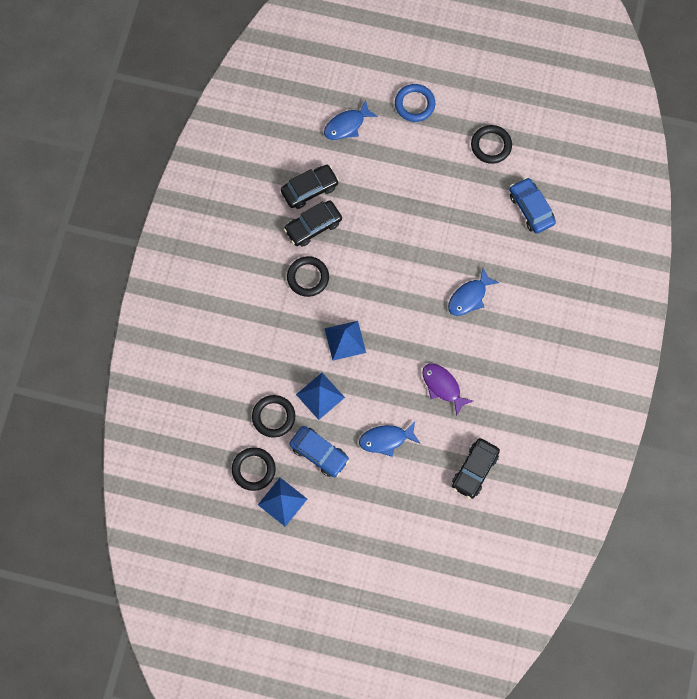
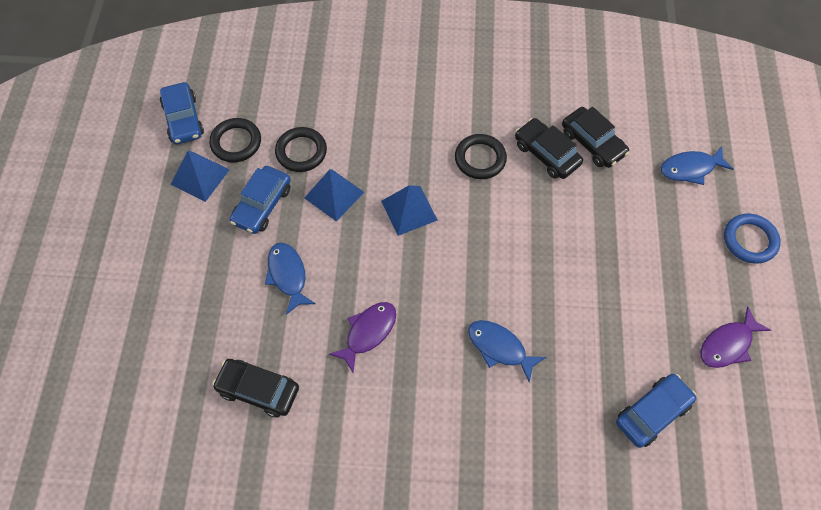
camera: 80 degrees right, 10 degrees down
(220, 512) = (183, 119): none -> blue car
(347, 125) = (690, 169): blue fish -> blue fish turned 60 degrees counterclockwise
(491, 145) = (728, 344): black ring -> purple fish

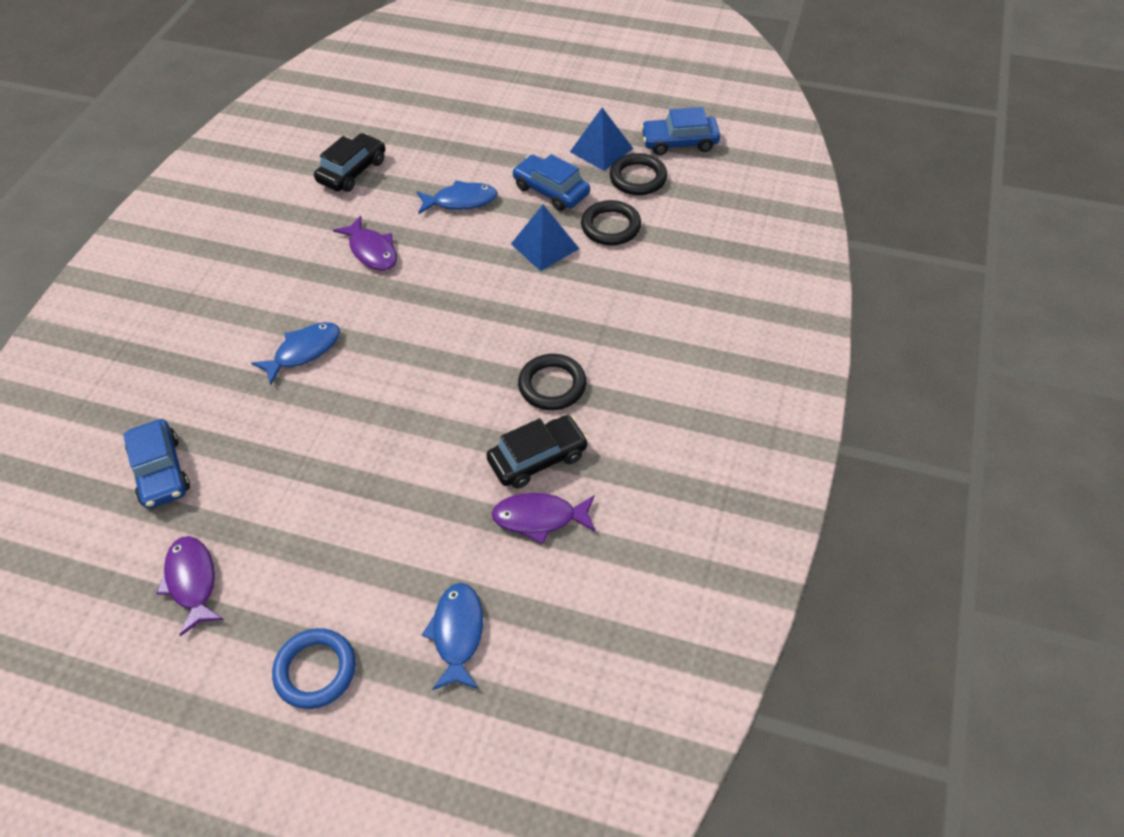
camera: 105 degrees right, 10 degrees down
(409, 210) = (502, 305): blue pyramid -> none
(592, 143) = (539, 518): black car -> purple fish

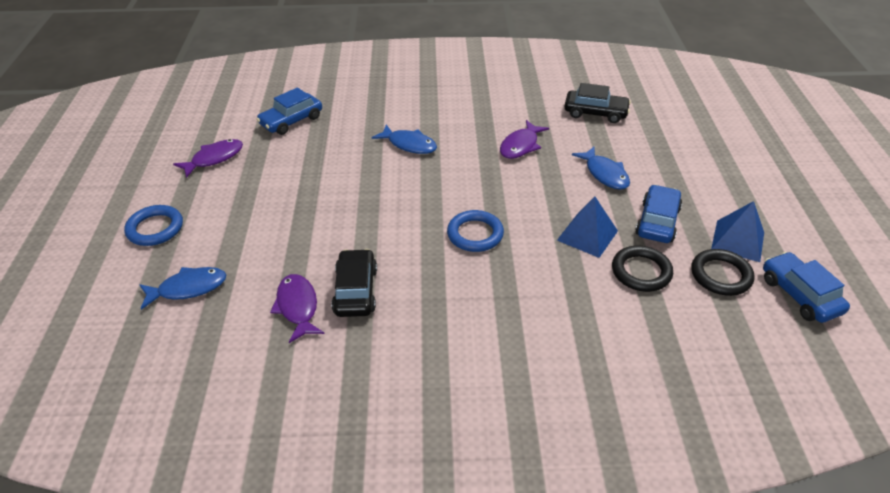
camera: 70 degrees right, 10 degrees down
(499, 332) = (475, 234): none -> blue ring
(538, 458) = (355, 291): black car -> black car turned 135 degrees counterclockwise
(552, 385) = (433, 280): black ring -> none

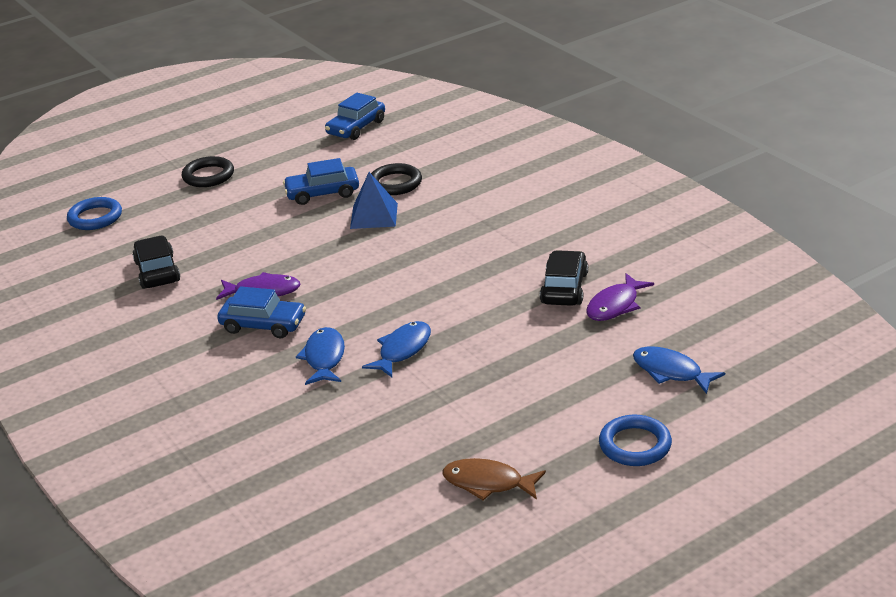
camera: 120 degrees left, 10 degrees down
(214, 158) = (487, 483): purple fish -> brown fish
(291, 121) = (354, 469): blue car -> blue car (263, 325)
(355, 291) = (564, 288): black car -> black car turned 135 degrees clockwise
(475, 234) = (430, 264): blue ring -> blue ring (95, 217)
(605, 174) = (272, 234): blue fish -> blue fish (402, 350)
(721, 275) = (365, 156): black ring -> black ring (208, 176)
(738, 240) = (314, 159): blue pyramid -> none

